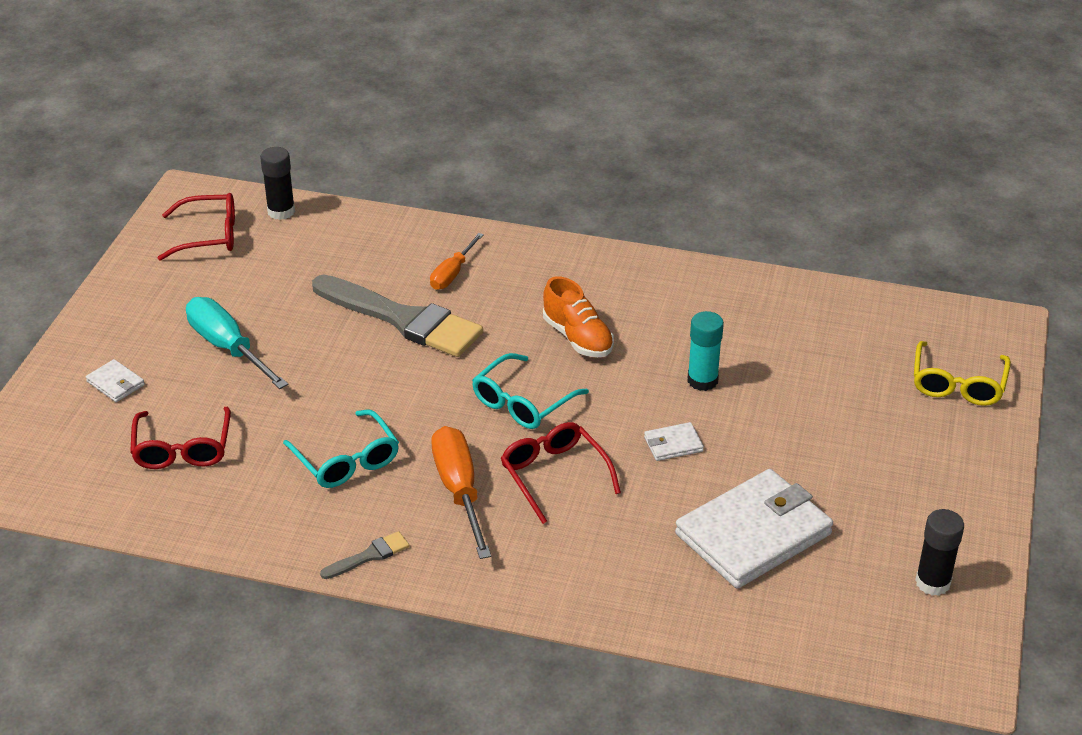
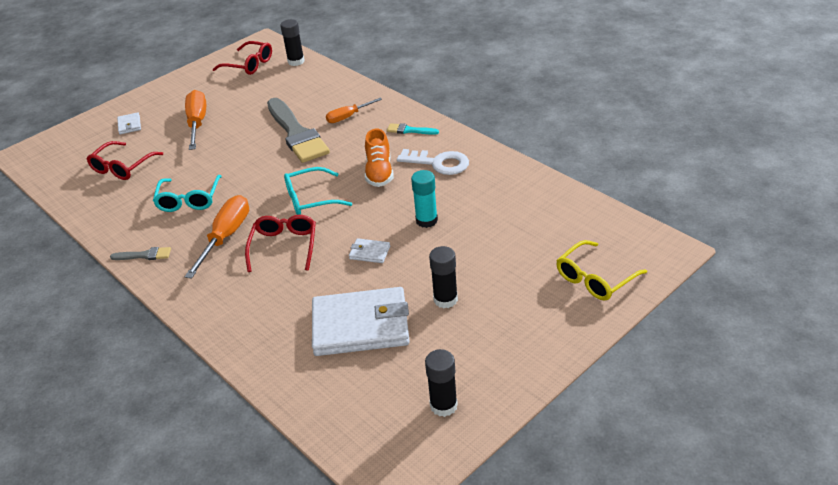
camera: 35 degrees right, 0 degrees up
(228, 347) = (197, 123): turquoise screwdriver -> orange screwdriver
(559, 268) = (409, 130): none -> turquoise brush
(643, 302) = (439, 163): none -> white key
(820, 467) = (445, 299): none -> black glue stick

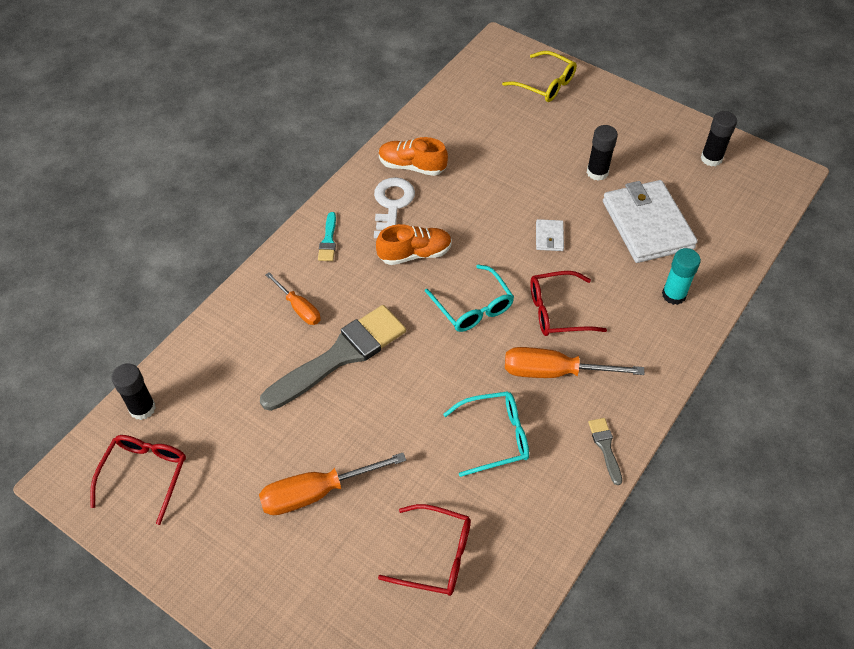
camera: 105 degrees left, 15 degrees up
(129, 125) = (324, 596): white wallet -> none
(426, 220) = (491, 201): turquoise glue stick -> turquoise glue stick (674, 295)
(484, 176) = (412, 166): none -> orange shoe

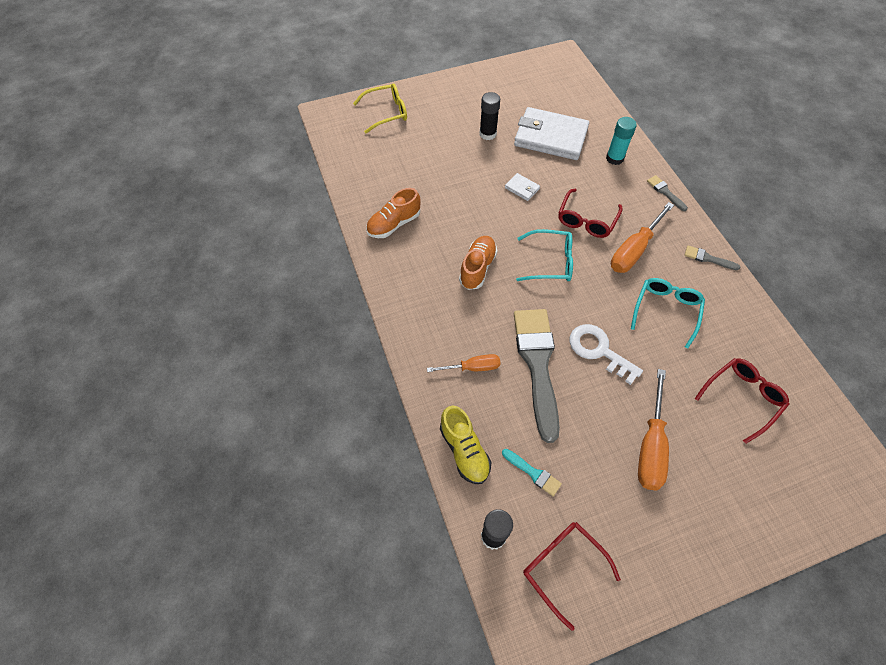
camera: 55 degrees left, 5 degrees up
(210, 346) = (464, 450): none -> yellow shoe
(328, 240) = (421, 313): turquoise brush -> turquoise brush (533, 473)
(392, 205) = (420, 256): white key -> white key (599, 350)
(668, 364) = (665, 192): none -> grey brush
(711, 158) = (522, 79): black glue stick -> none

